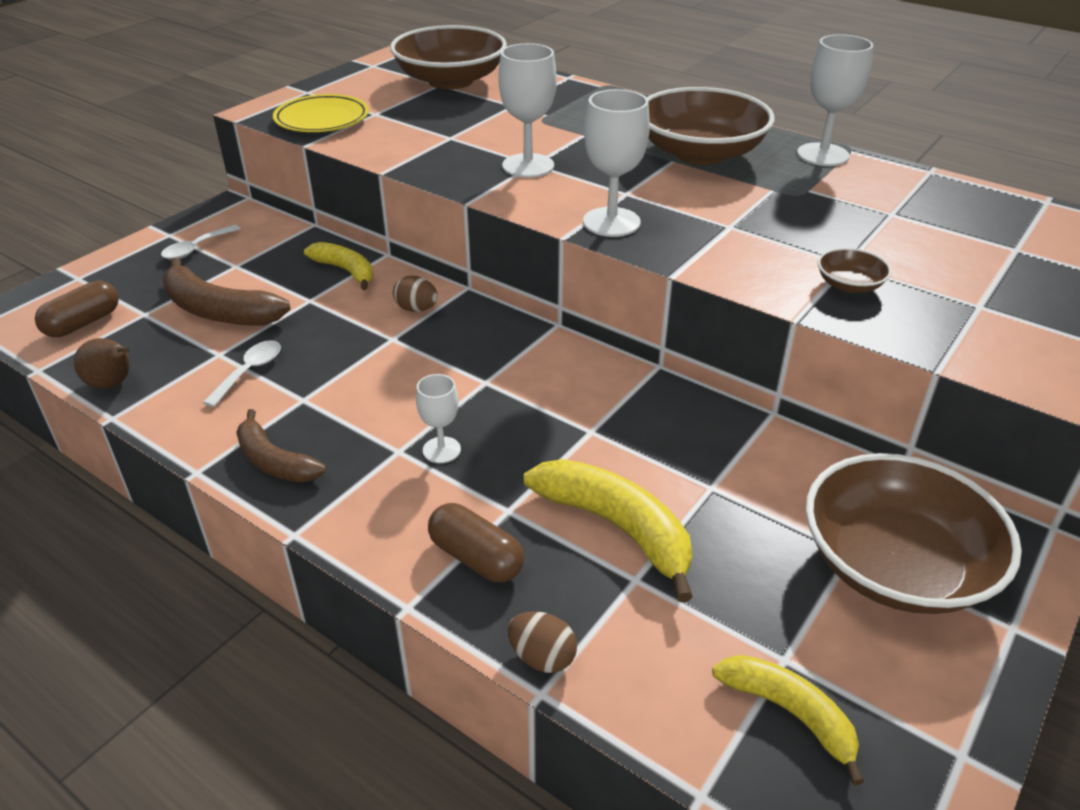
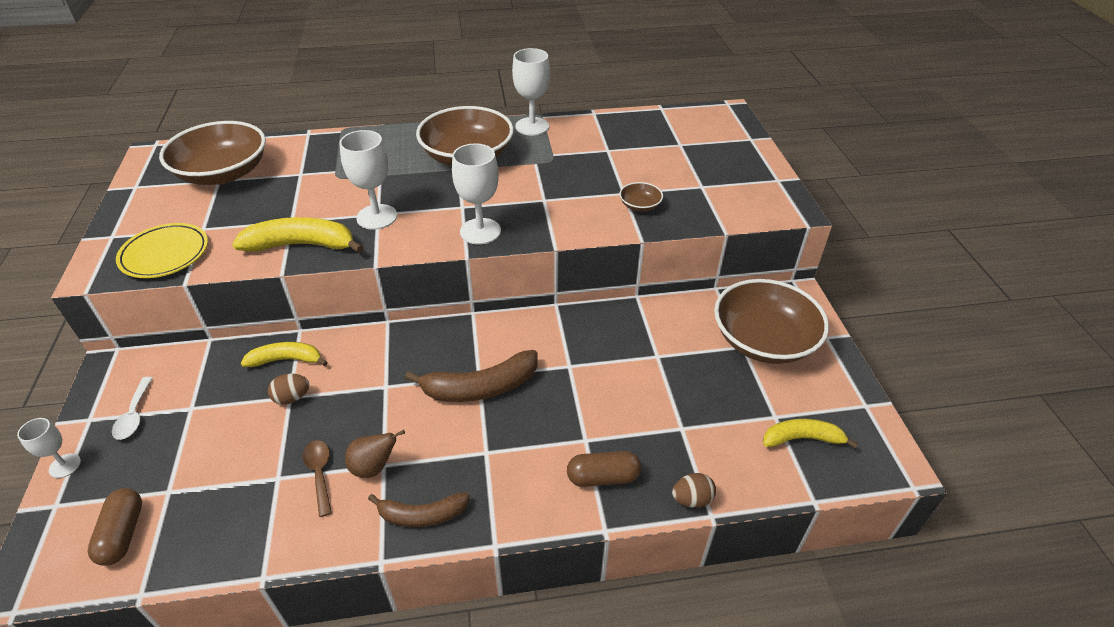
camera: 45 degrees left, 5 degrees up
(113, 384) = (226, 556): brown pear -> brown pear (374, 467)
(218, 311) = (229, 449): brown banana -> brown banana (480, 387)
(249, 372) = (320, 473): white spoon -> brown spoon
(416, 309) = (374, 356): brown egg -> brown egg (292, 398)
(441, 450) = (509, 433): white goblet -> white goblet (65, 465)
(616, 527) = (644, 409): yellow banana -> yellow banana (302, 245)

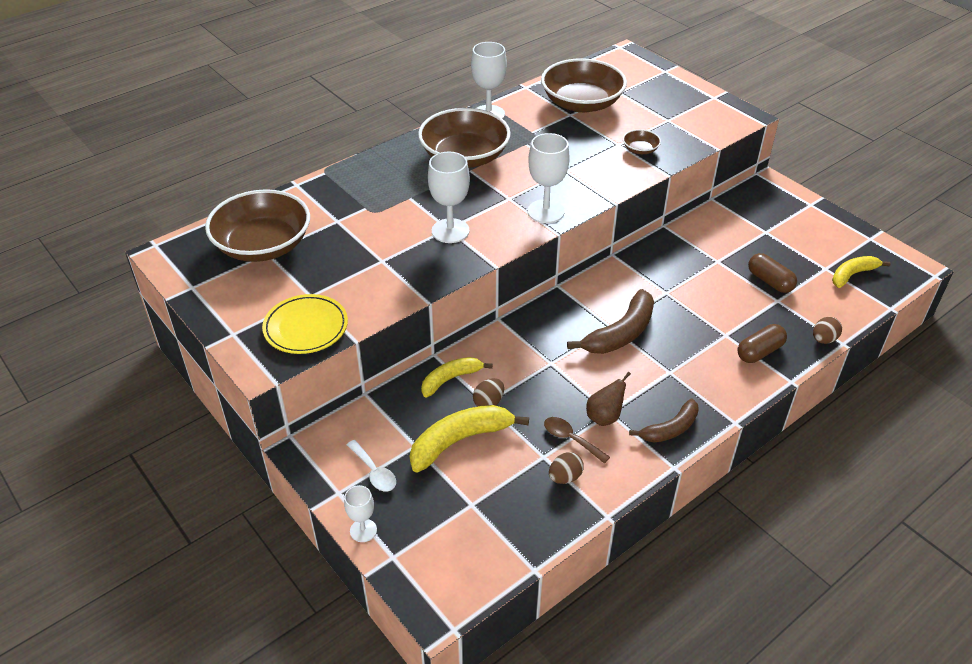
camera: 30 degrees left, 0 degrees up
(123, 534) = (472, 545): brown capsule -> brown capsule (770, 281)
(272, 511) = (565, 477): none -> brown egg
(302, 245) = (416, 275): yellow banana -> yellow banana (460, 441)
(763, 340) = (775, 222): brown bowl -> brown bowl (581, 103)

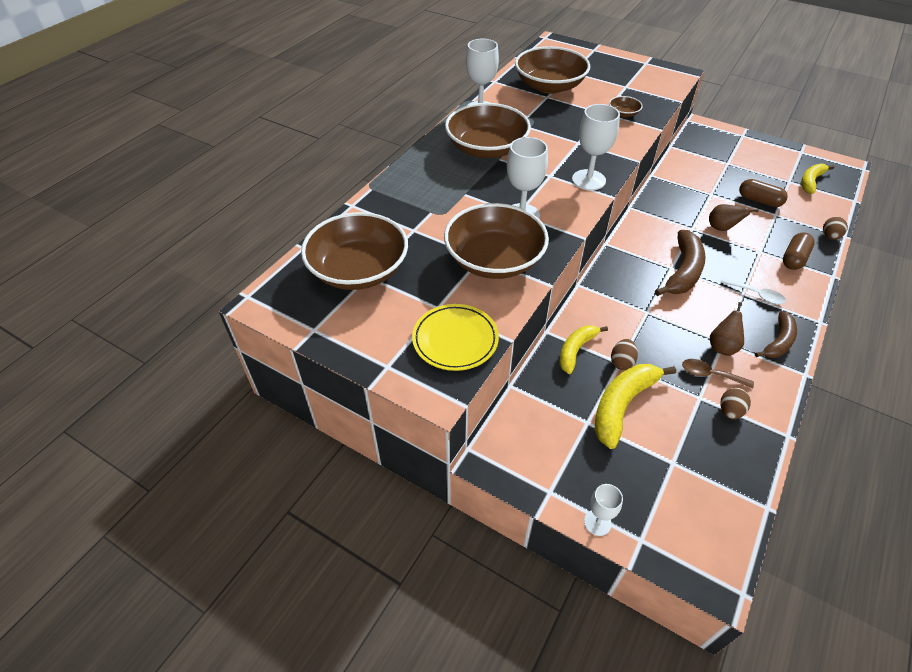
camera: 20 degrees left, 5 degrees up
(374, 472) = (568, 460): white spoon -> white spoon (756, 294)
(392, 266) = (494, 260): none -> brown bowl
(700, 300) = (721, 228): none -> brown pear

